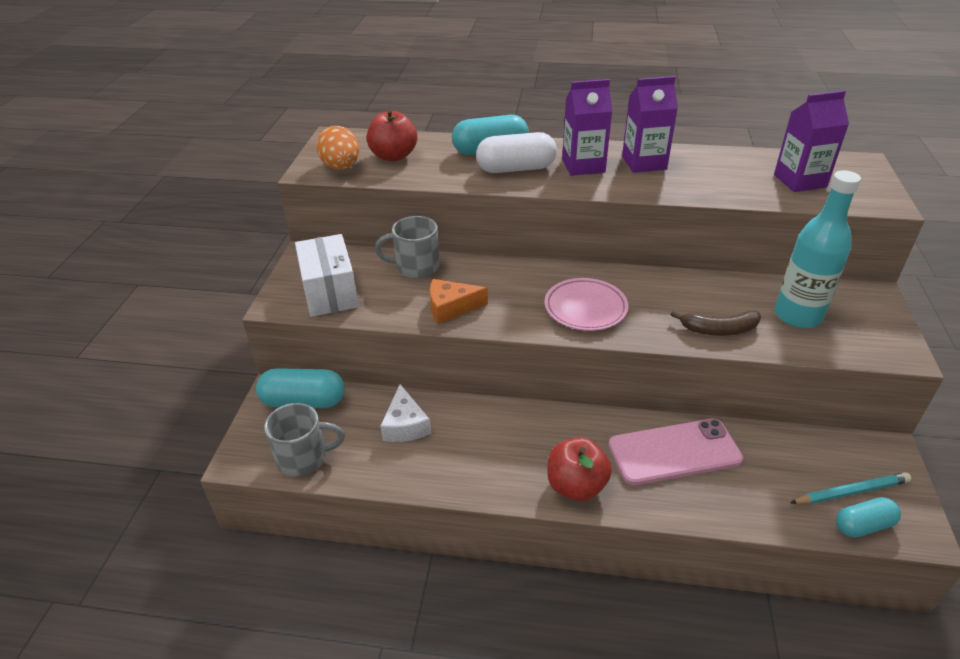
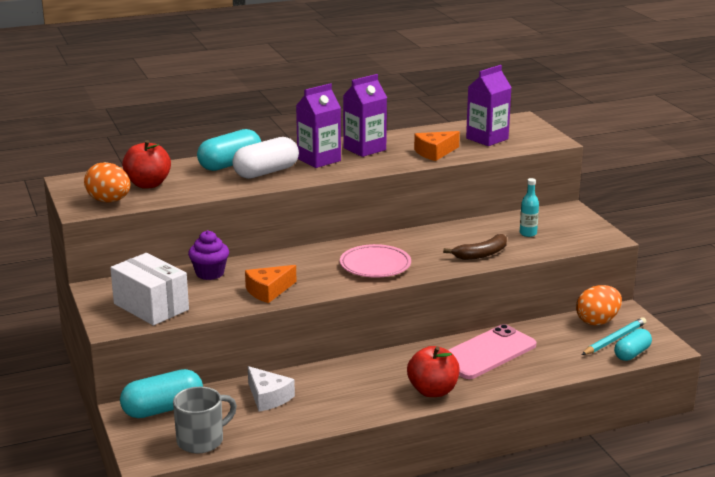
camera: 30 degrees left, 15 degrees down
(416, 267) = (210, 273): grey mug -> purple cupcake
(721, 186) = (435, 152): none -> orange cheese
(798, 315) = (528, 233): turquoise bottle -> turquoise bottle, size x0.47
(843, 454) = (597, 321): none -> orange egg

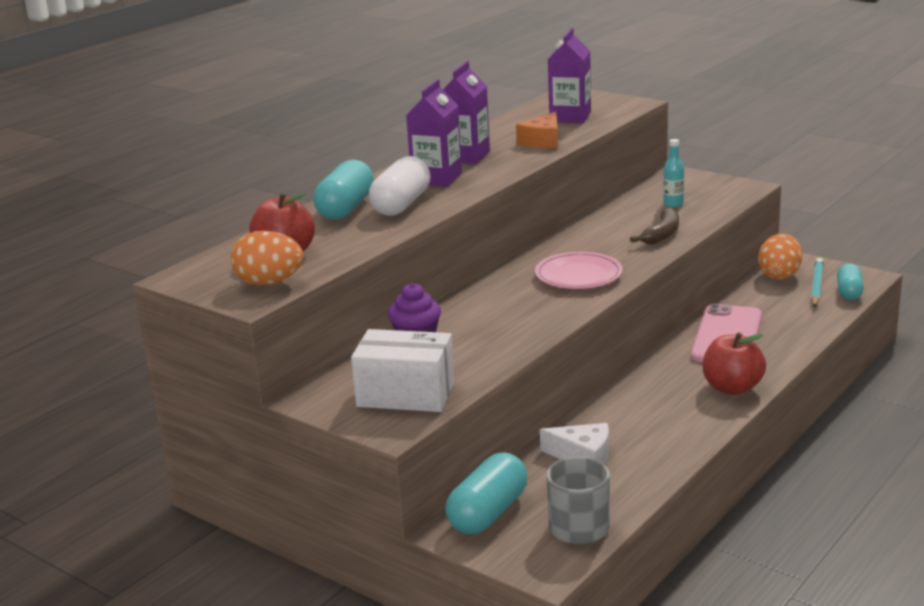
camera: 30 degrees left, 0 degrees up
(268, 291) = (510, 335): orange cheese -> none

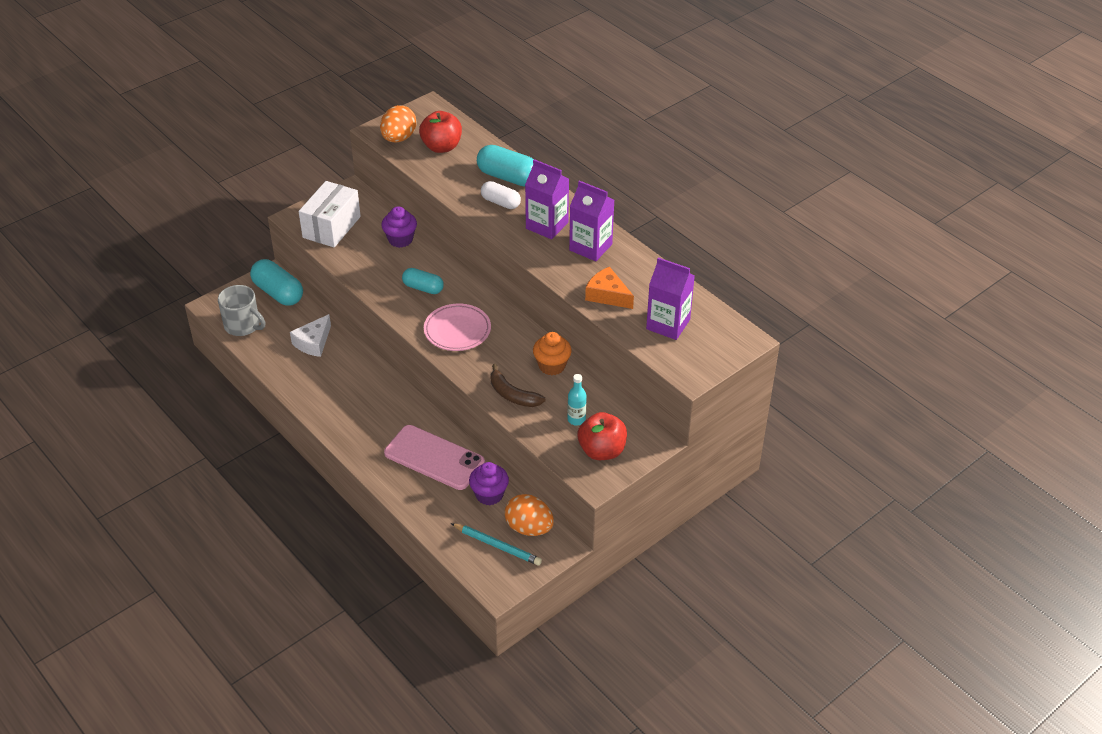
camera: 100 degrees right, 20 degrees up
(401, 205) = (500, 202): white capsule -> white capsule, size x0.64
(603, 224) = (552, 366): none -> orange cupcake
(732, 388) = (356, 436): red apple -> red apple (602, 451)
(754, 299) = (489, 495): none -> purple cupcake
(849, 292) = (474, 562): turquoise capsule -> turquoise capsule (423, 288)

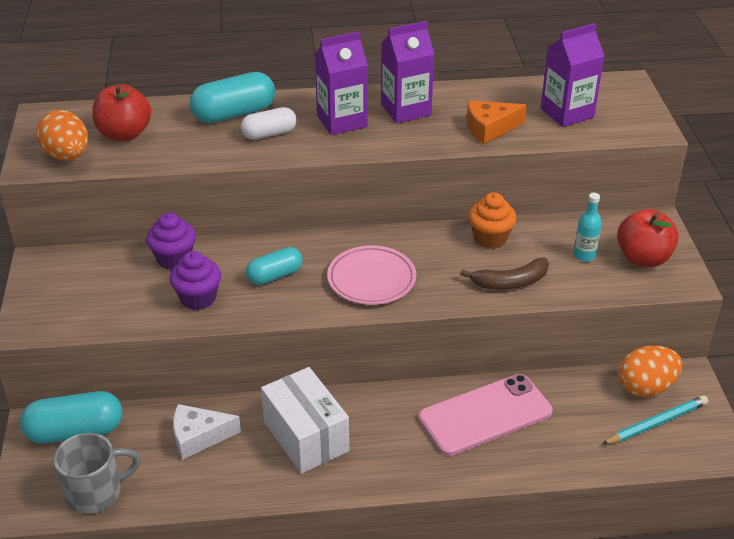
camera: 55 degrees left, 5 degrees down
(313, 342) = (199, 437): white cheese -> white cheese turned 105 degrees clockwise
(331, 227) = (84, 303): white box -> white box (306, 436)
(489, 495) = (575, 396): purple cupcake -> purple cupcake (198, 298)

